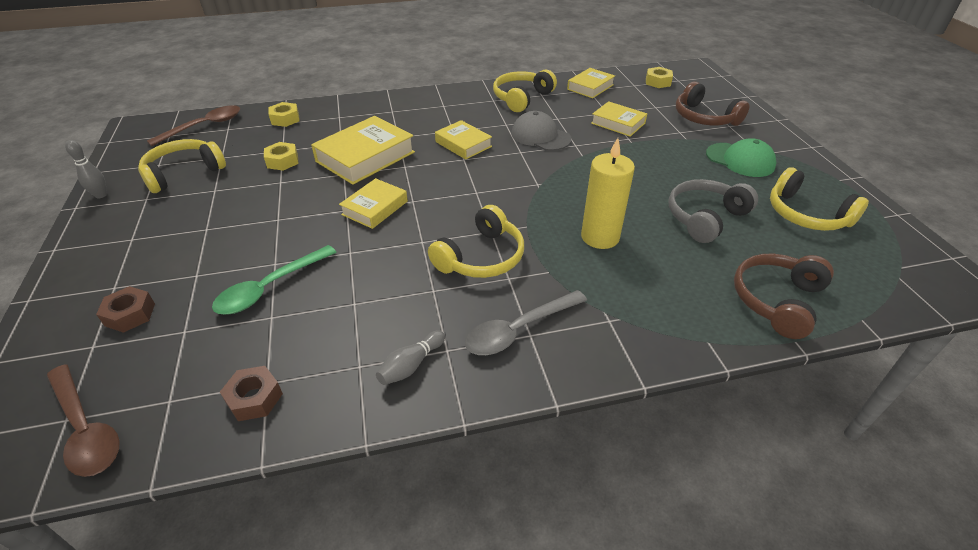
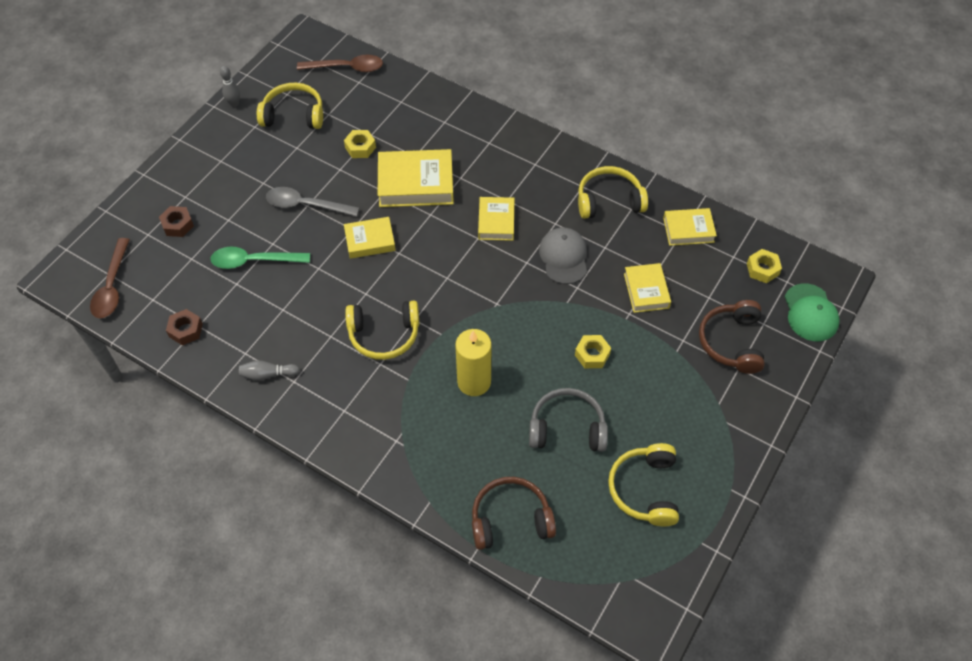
camera: 45 degrees right, 15 degrees up
(285, 119) = (405, 97): yellow nut -> yellow nut (592, 354)
(518, 330) = (342, 402): grey spoon -> grey spoon (305, 205)
(740, 160) = (683, 406): green cap -> green cap (810, 313)

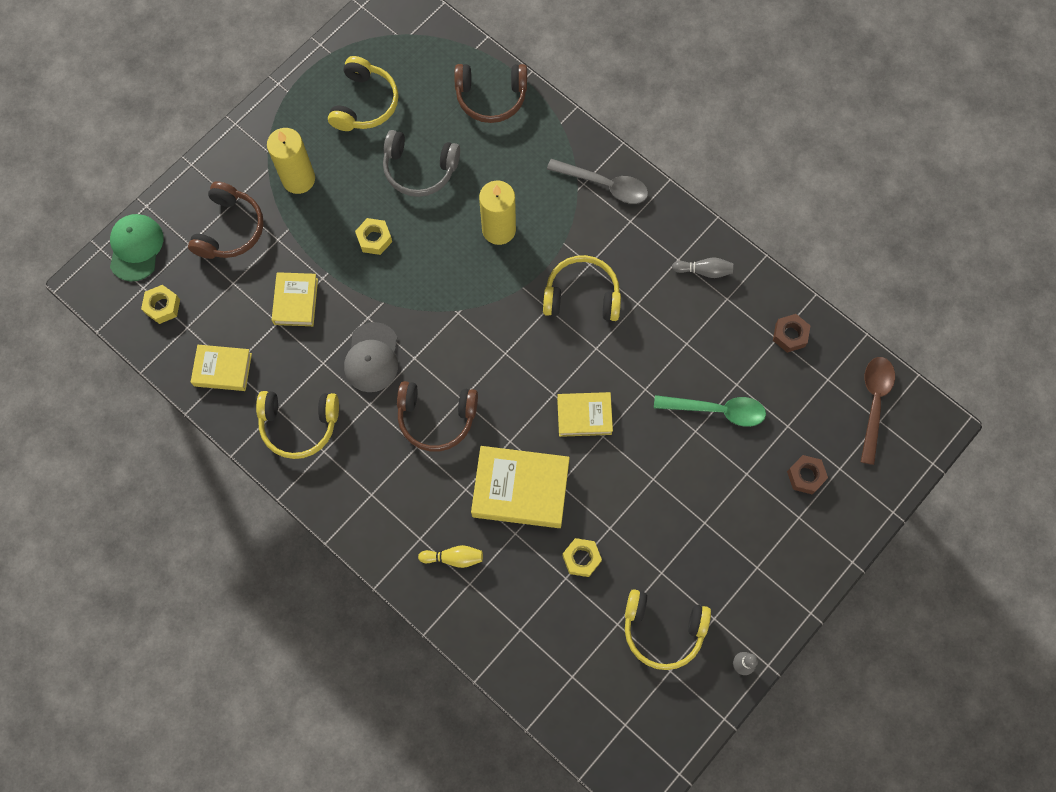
camera: 170 degrees left, 15 degrees up
(305, 205) = (655, 479): grey spoon -> grey spoon (605, 185)
(347, 68) = (586, 707): brown spoon -> none
(460, 135) = (453, 558): none -> yellow bowling pin
(496, 222) = (436, 417): yellow book -> brown headphones
(685, 399) = (298, 179): none -> yellow candle

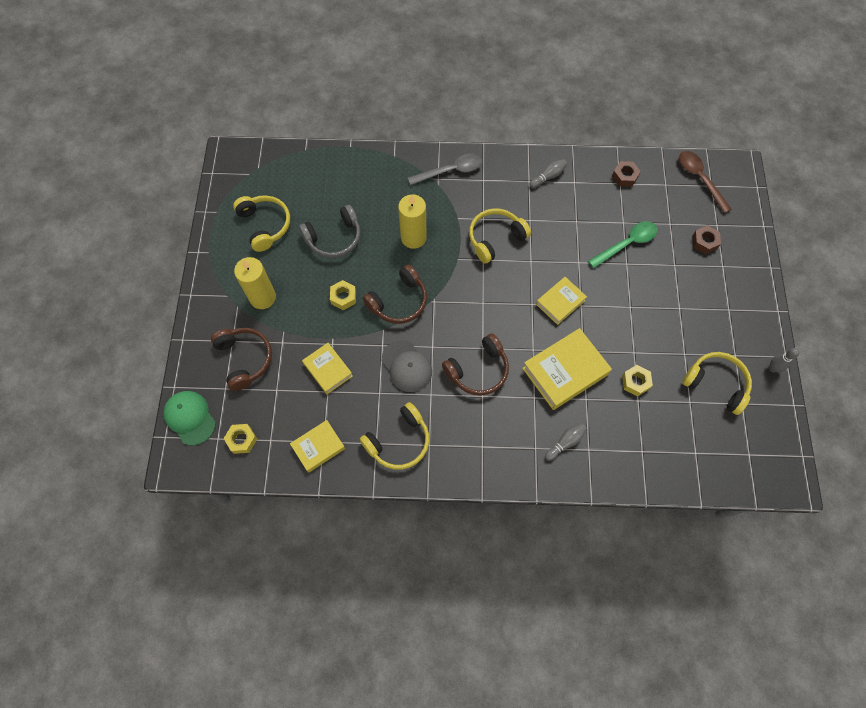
camera: 40 degrees left, 5 degrees down
(453, 558) = (565, 442): yellow bowling pin -> grey bowling pin
(491, 97) = (339, 169): brown headphones -> brown headphones (398, 301)
(663, 630) = (716, 384): yellow headphones -> yellow headphones turned 120 degrees counterclockwise

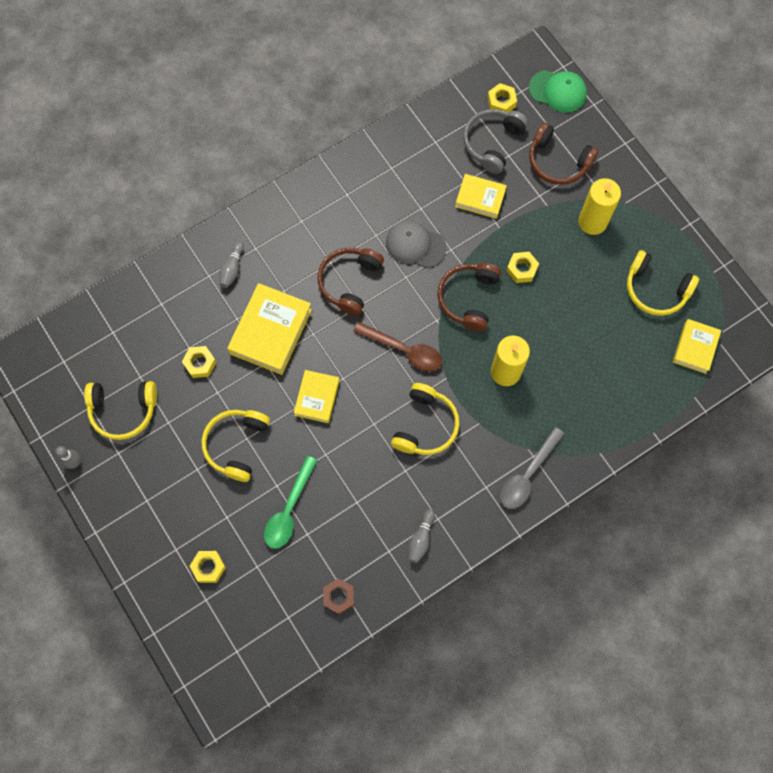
camera: 145 degrees right, 5 degrees up
(318, 447) = (435, 135): yellow book -> yellow book (695, 348)
(334, 238) = (580, 320): grey headphones -> grey headphones (493, 143)
(398, 441) = (374, 181): yellow headphones -> yellow headphones (237, 445)
(699, 179) = (254, 652): brown spoon -> brown spoon (404, 350)
(704, 242) = (208, 567): brown nut -> yellow nut

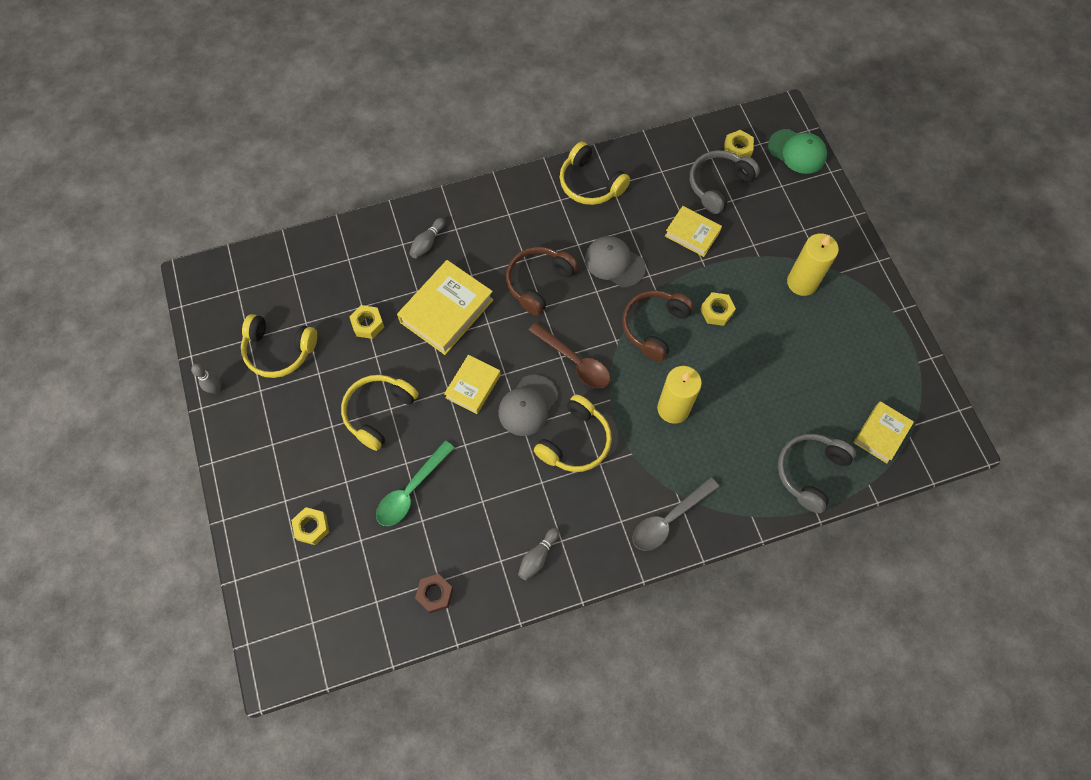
camera: 15 degrees right, 5 degrees down
(373, 403) = (528, 405): none -> grey cap
(558, 161) = (780, 217): brown headphones -> none
(641, 399) = (810, 472): none -> grey headphones
(656, 289) = (852, 364): yellow headphones -> yellow headphones (590, 183)

